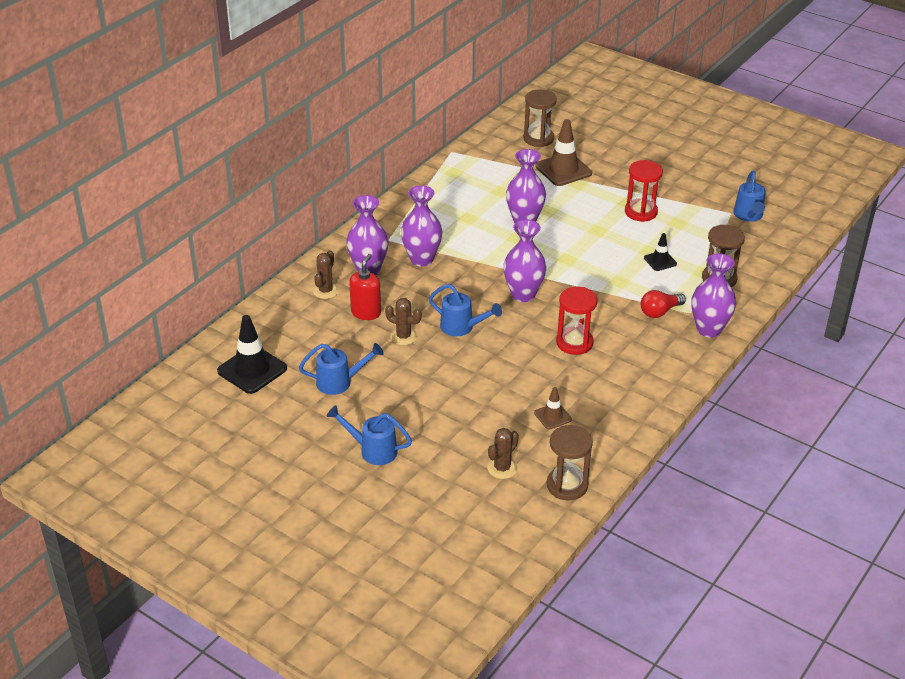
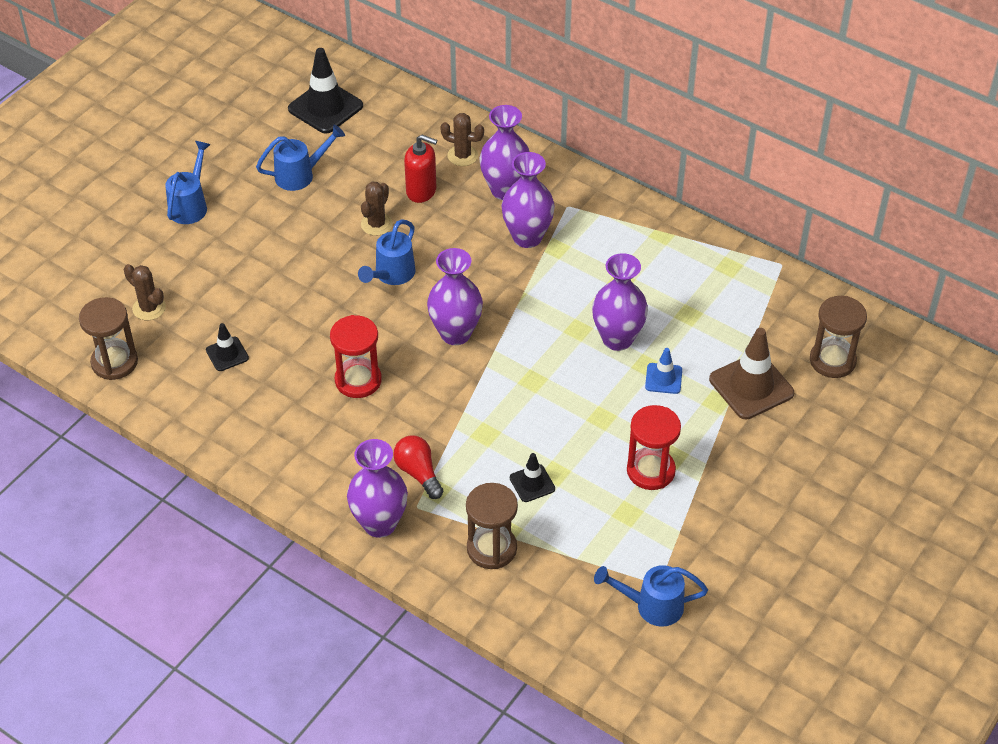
camera: 90 degrees right, 10 degrees up
(339, 382) = (300, 175): blue watering can -> blue watering can turned 105 degrees counterclockwise
(552, 416) = (227, 354): brown traffic cone -> black traffic cone
(560, 204) = (663, 378): none -> blue traffic cone

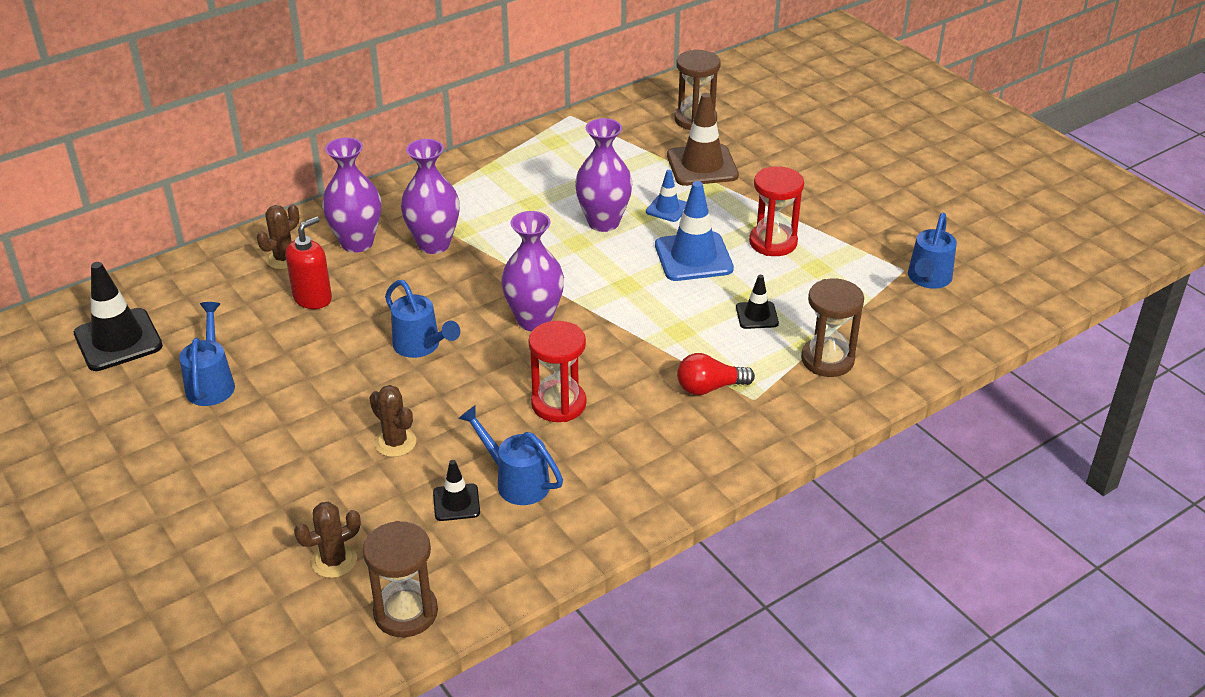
camera: 70 degrees left, 10 degrees down
(190, 205) = (183, 488): blue watering can -> blue watering can (516, 481)
(376, 224) = (337, 341): brown cactus -> brown cactus (395, 443)
(379, 524) = (765, 430): purple vase -> none
(597, 417) = (693, 257): none -> blue traffic cone

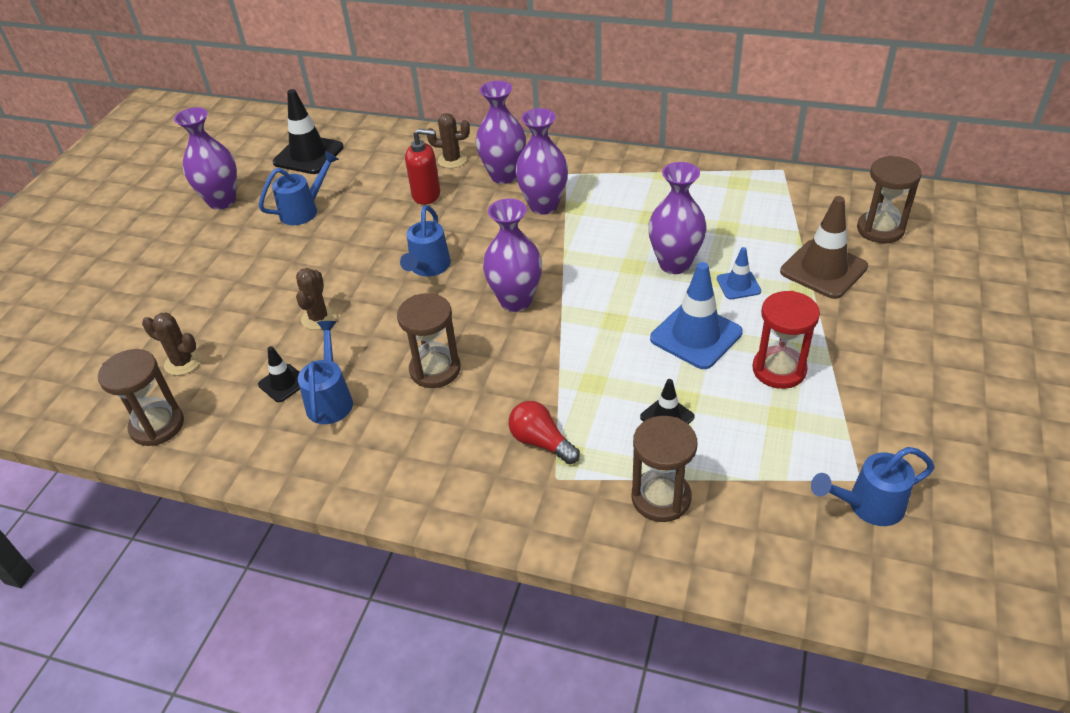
camera: 55 degrees right, 5 degrees up
(99, 433) = (222, 201): none -> purple vase
(558, 404) = (435, 369): red hourglass -> brown hourglass

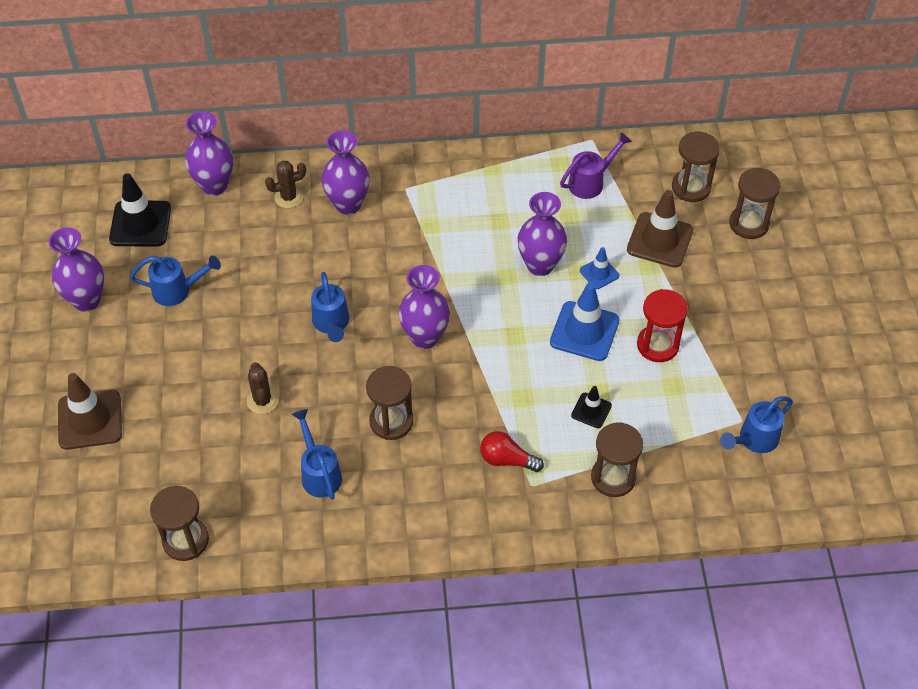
camera: 25 degrees left, 10 degrees up
(152, 294) = (90, 420): none -> brown traffic cone
(183, 362) = (167, 477): brown cactus -> none
(283, 383) = (270, 471): black traffic cone -> none
(304, 210) = (177, 291): blue watering can -> blue watering can turned 60 degrees clockwise
(426, 195) = (286, 244): red soap dispenser -> none
(543, 206) = (401, 230): purple vase -> purple vase (214, 185)
(765, 204) = (590, 182): none -> purple watering can
(940, 276) = (749, 224): none -> brown hourglass

